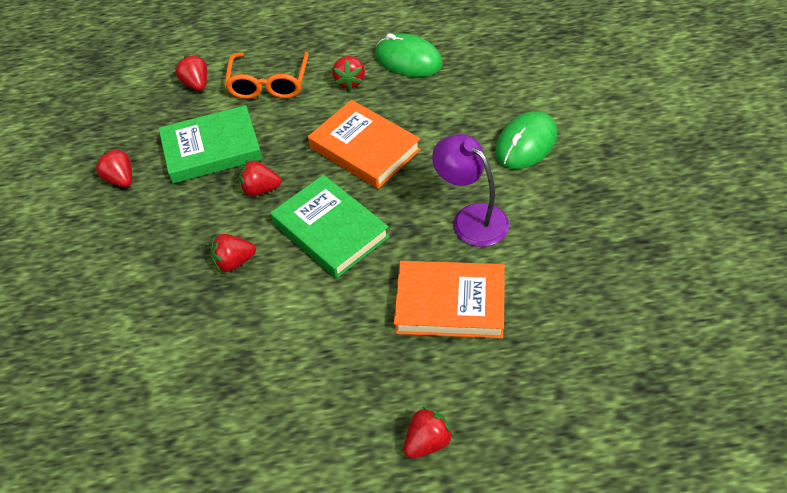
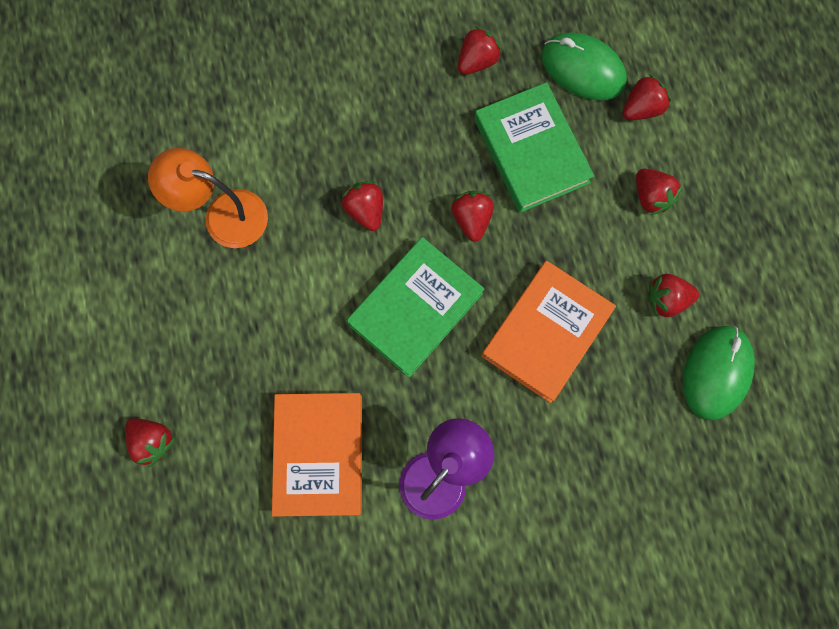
camera: 80 degrees right, 25 degrees up
(209, 376) = (223, 215): none -> orange lamp
(269, 83) = (651, 197): orange glasses -> red strawberry
(525, 143) = (571, 539): green mouse -> green mouse (583, 69)

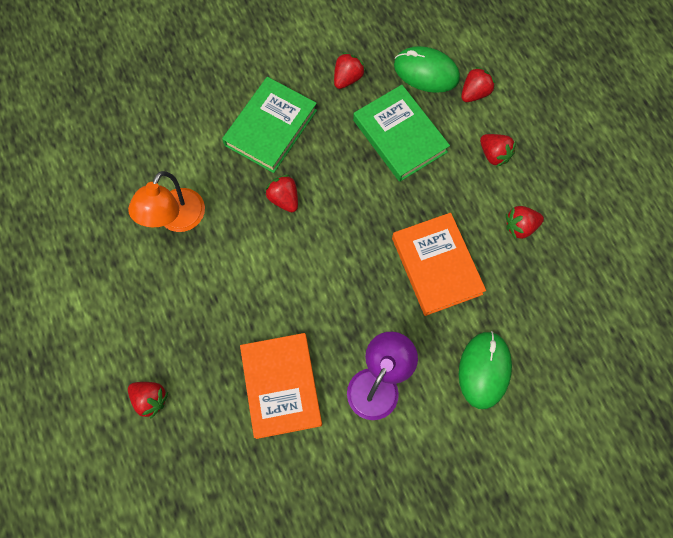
camera: 10 degrees left, 5 degrees down
(223, 215) = (176, 219): orange lamp -> orange lamp turned 75 degrees counterclockwise
(415, 309) = (335, 264): green book -> green book (271, 127)
(471, 219) = (365, 192): red strawberry -> none
(546, 333) = (436, 266): orange book -> orange book turned 45 degrees counterclockwise
(716, 373) = (568, 273): green mouse -> green mouse (484, 370)

